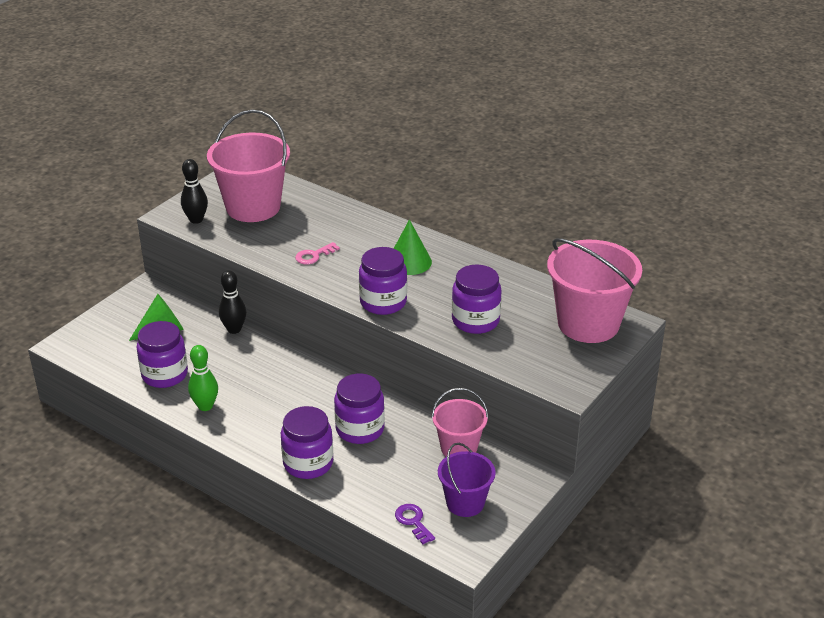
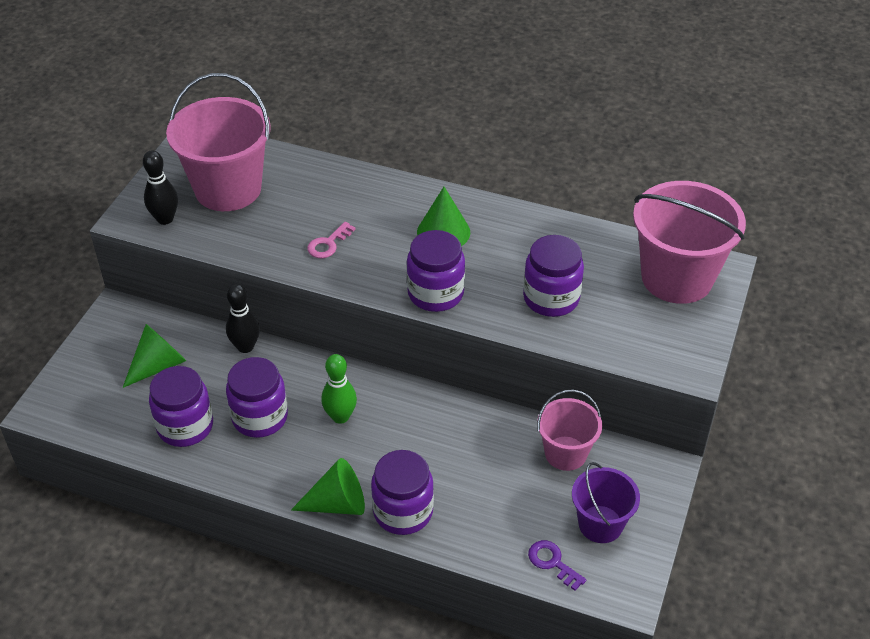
camera: 15 degrees left, 10 degrees up
(205, 406) = (251, 460): green bowling pin -> green bowling pin (340, 416)
(259, 448) = (337, 504): none -> green cone
(360, 429) = (445, 452): purple jar -> purple jar (260, 417)

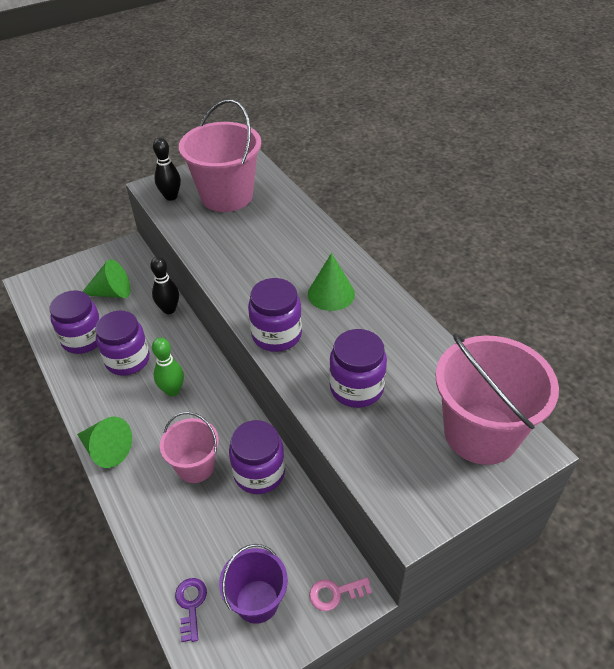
camera: 40 degrees right, 0 degrees up
(328, 244) = (246, 261): pink key -> pink key (335, 593)
(403, 511) = (138, 485): purple jar -> purple jar (259, 473)
(565, 453) = (290, 522): pink bucket -> pink bucket (195, 466)

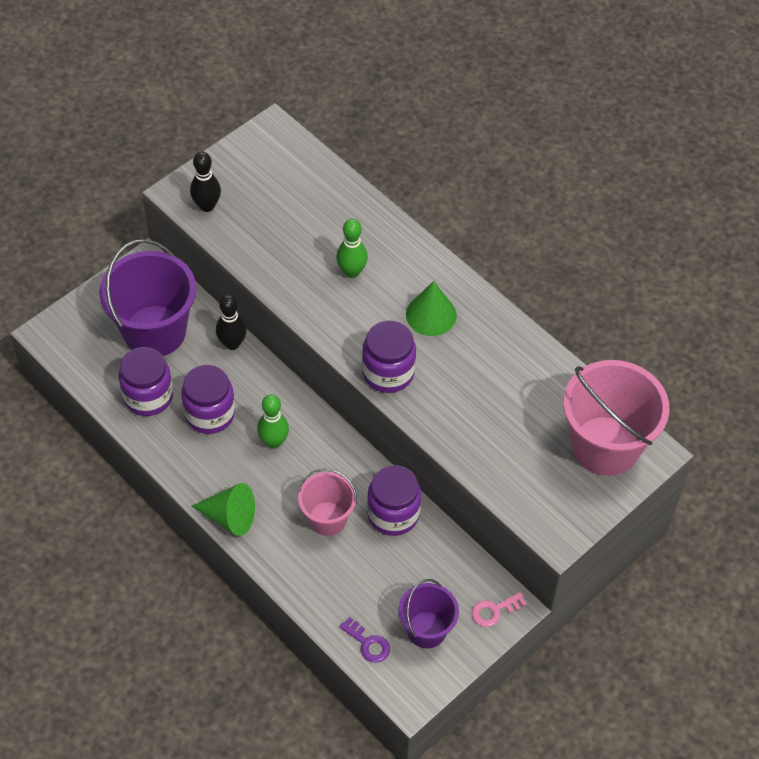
camera: 15 degrees left, 10 degrees up
(111, 293) = (154, 331): green cone -> purple bucket
(191, 604) = (368, 643): purple key -> purple key turned 150 degrees clockwise
(226, 196) = (274, 196): pink bucket -> none
(271, 253) = (352, 272): none -> green bowling pin
(356, 388) = (482, 419): purple jar -> none

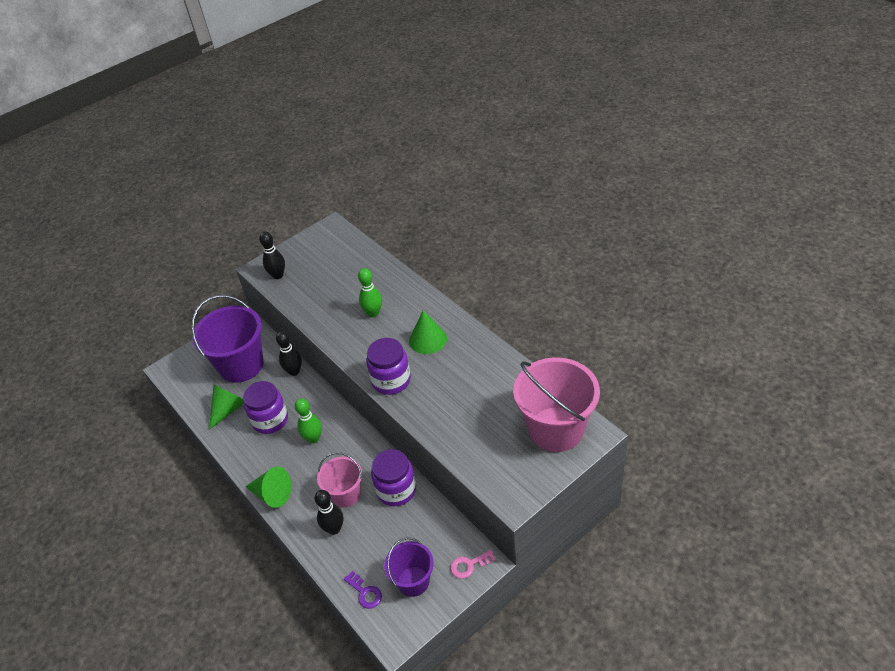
camera: 10 degrees right, 10 degrees down
(148, 396) = (228, 409): purple jar -> green cone
(318, 563) = (334, 529): none -> black bowling pin

